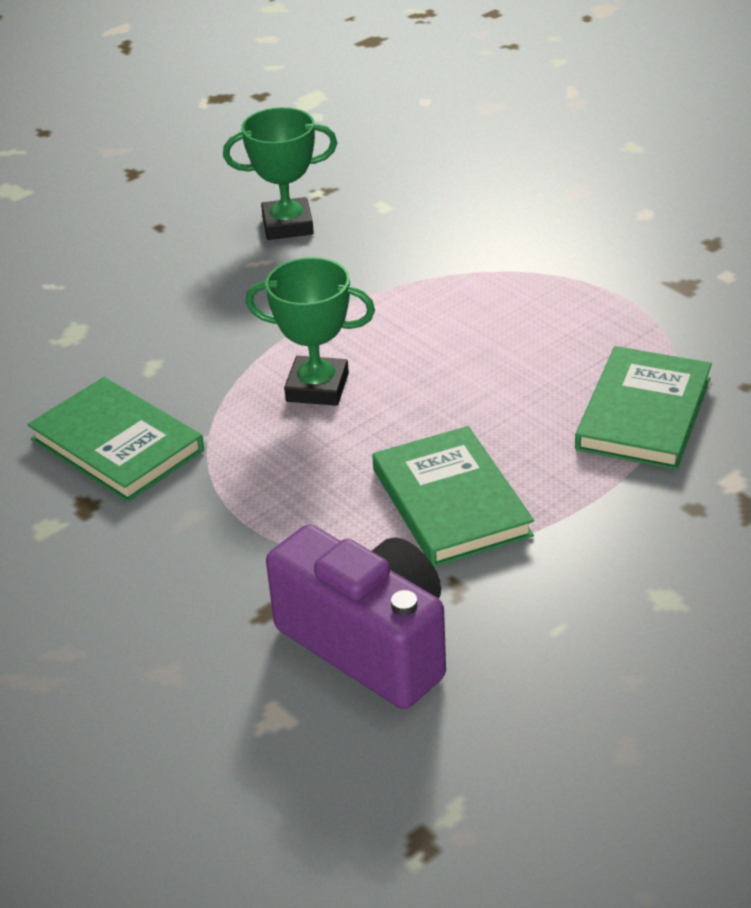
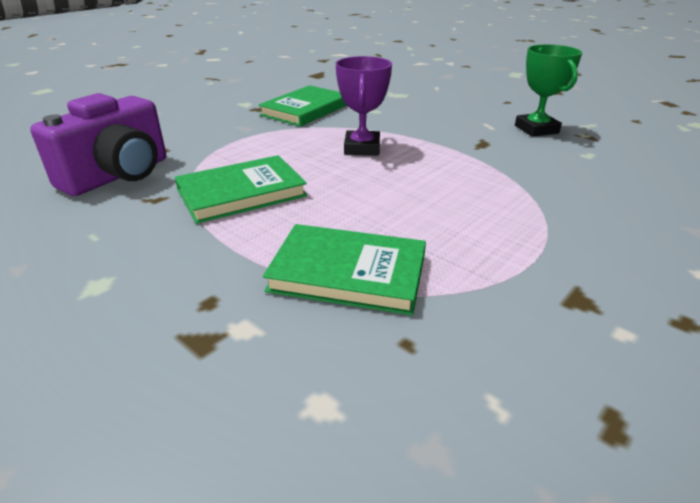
camera: 80 degrees right, 5 degrees down
(317, 387) = (362, 148): green trophy -> purple trophy

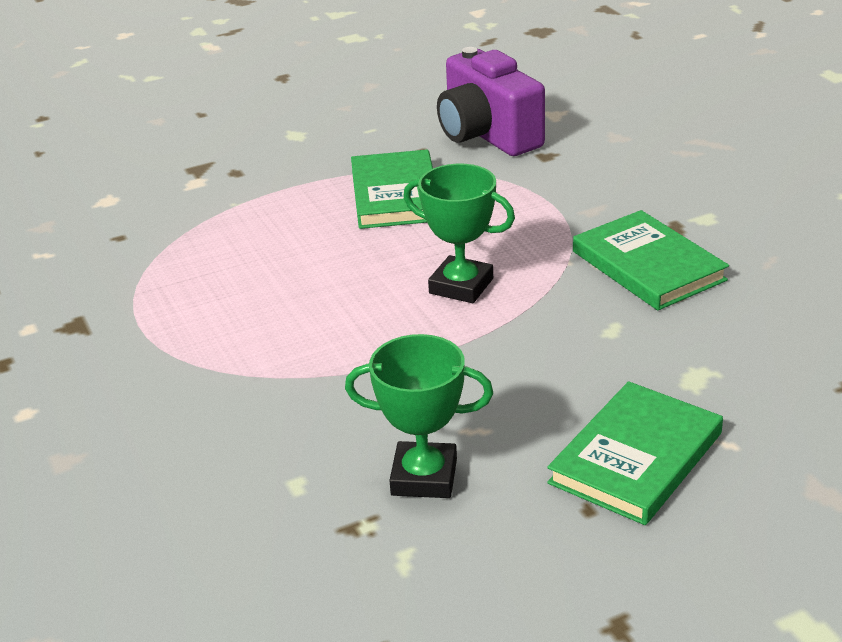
camera: 115 degrees right, 0 degrees up
(348, 273) = (214, 229): green book -> green book (636, 458)
(362, 148) = (461, 286): purple trophy -> green trophy

